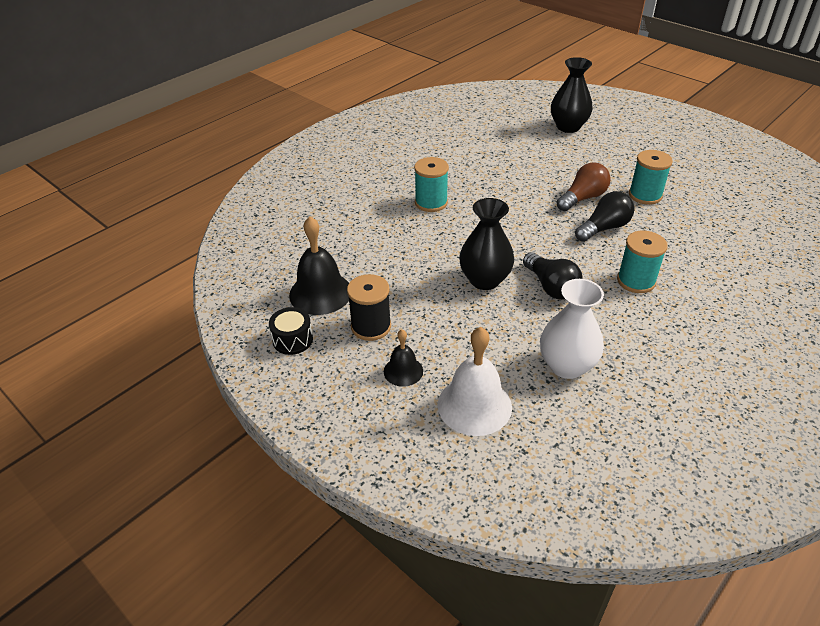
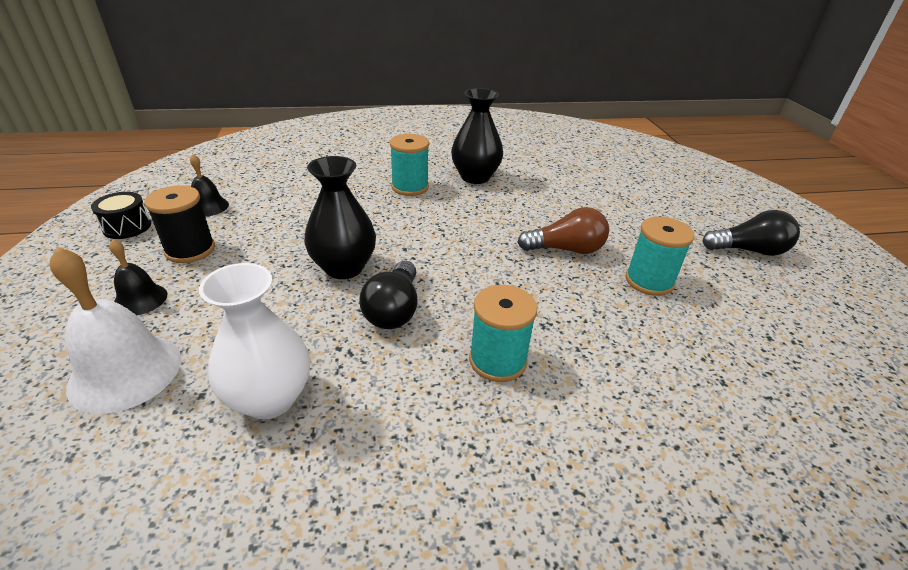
camera: 35 degrees right, 5 degrees down
(320, 293) = (208, 206): black bell -> black bell, size x0.56
(568, 127) = (648, 186): black vase -> black vase (475, 177)
(604, 228) = (545, 287): black light bulb -> black light bulb (748, 250)

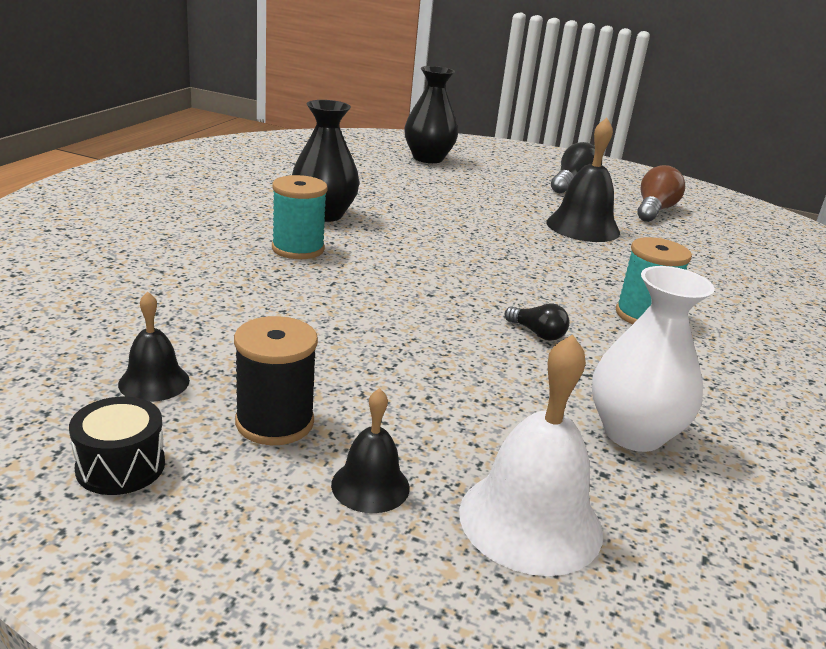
camera: 60 degrees left, 10 degrees down
(344, 267) = (435, 334): black vase -> black vase (428, 158)
(394, 310) = (537, 333): black light bulb -> black light bulb, size x0.58
(566, 249) = (509, 233): brown light bulb -> brown light bulb (654, 210)
(649, 281) = (583, 227): turquoise spool -> black bell

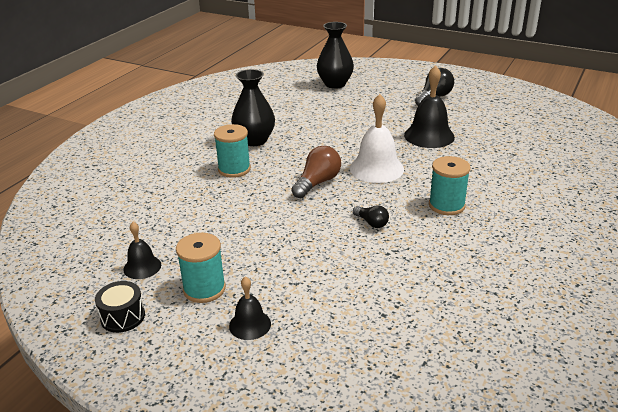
camera: 10 degrees right, 5 degrees up
(274, 422) = (204, 289): black spool -> turquoise spool
(530, 520) = (332, 342): white bell -> white bell (376, 168)
(633, 433) = (410, 289): white vase -> none
(654, 210) = (487, 116): brown light bulb -> brown light bulb (317, 183)

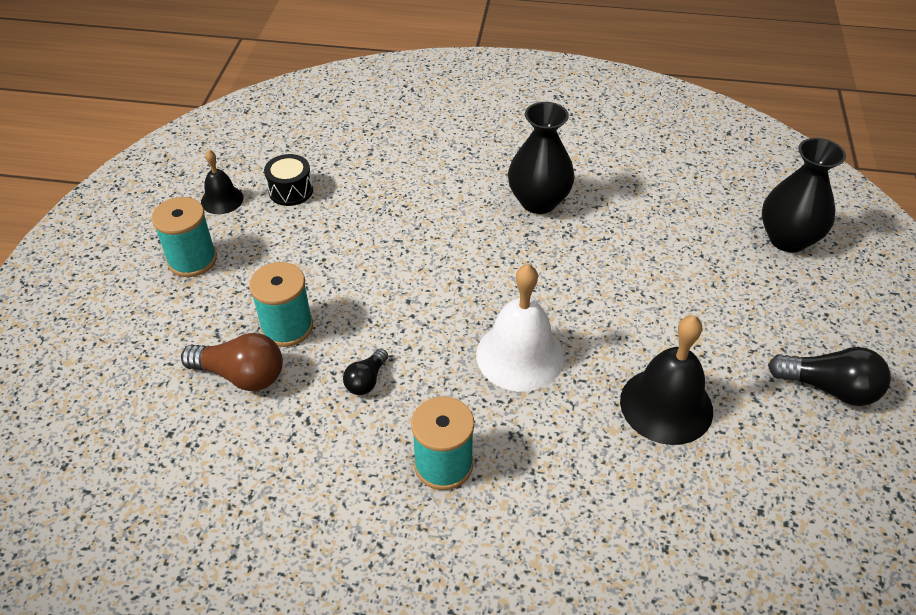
camera: 70 degrees right, 15 degrees up
(123, 317) = (139, 216): black drum -> black drum (291, 191)
(234, 169) = (451, 206): turquoise spool -> turquoise spool (287, 327)
(250, 324) = (137, 315): black bell -> none
(317, 183) = (449, 297): brown light bulb -> brown light bulb (241, 375)

